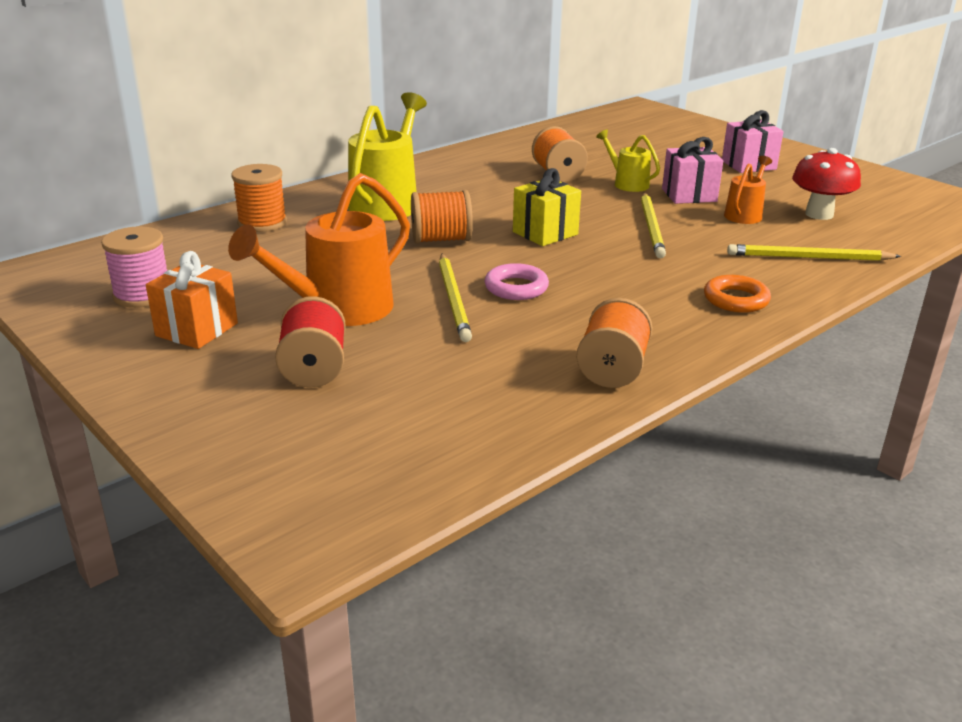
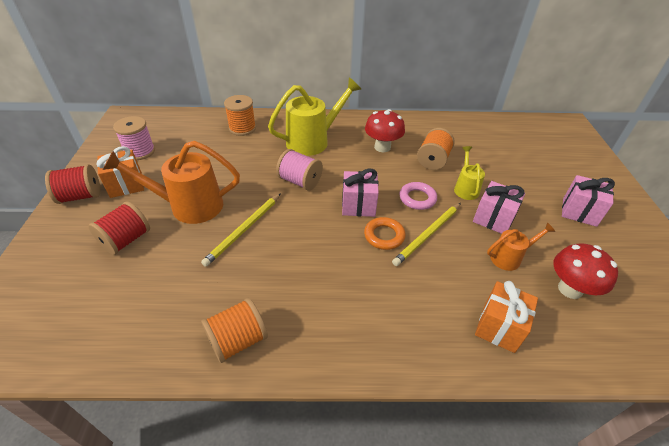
camera: 40 degrees right, 15 degrees up
(142, 366) = (81, 196): none -> red spool
(441, 240) = (300, 181): orange spool -> pink spool
(483, 182) = (382, 147): none -> red mushroom
(516, 288) = (284, 240): pink ring -> pink ring (417, 198)
(545, 233) = (358, 205): yellow gift -> pink gift
(736, 299) = (390, 333): orange ring -> orange ring (384, 236)
(808, 257) = (499, 327): yellow pencil -> orange gift

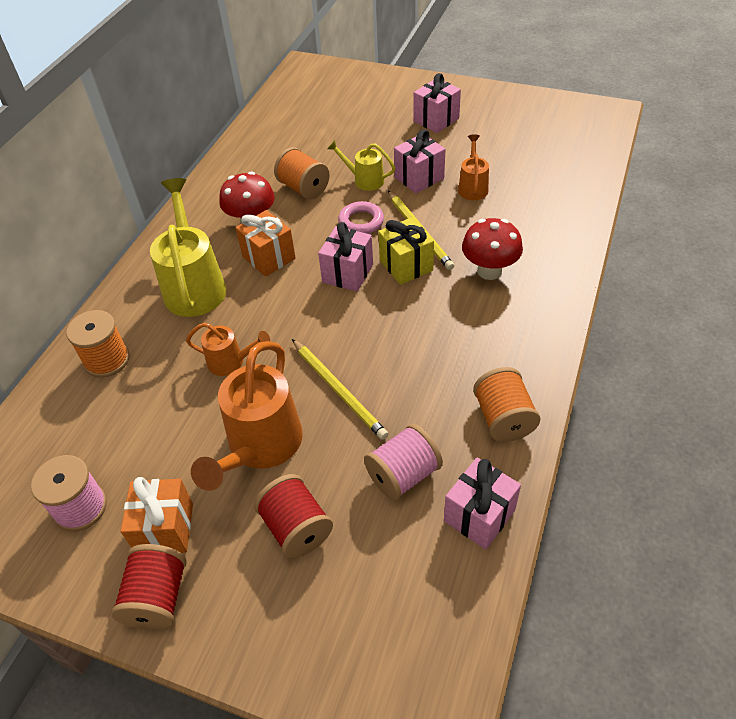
camera: 65 degrees left, 5 degrees up
(137, 343) = (479, 515): none -> pink gift
(255, 174) = (231, 362): none -> orange watering can
(300, 181) = (274, 317): pink spool -> pink spool (403, 475)
(384, 236) = (406, 265): orange ring -> yellow gift
(499, 327) = (546, 224): orange gift -> orange gift (269, 257)
(570, 289) = (521, 166): red mushroom -> red mushroom (489, 271)

